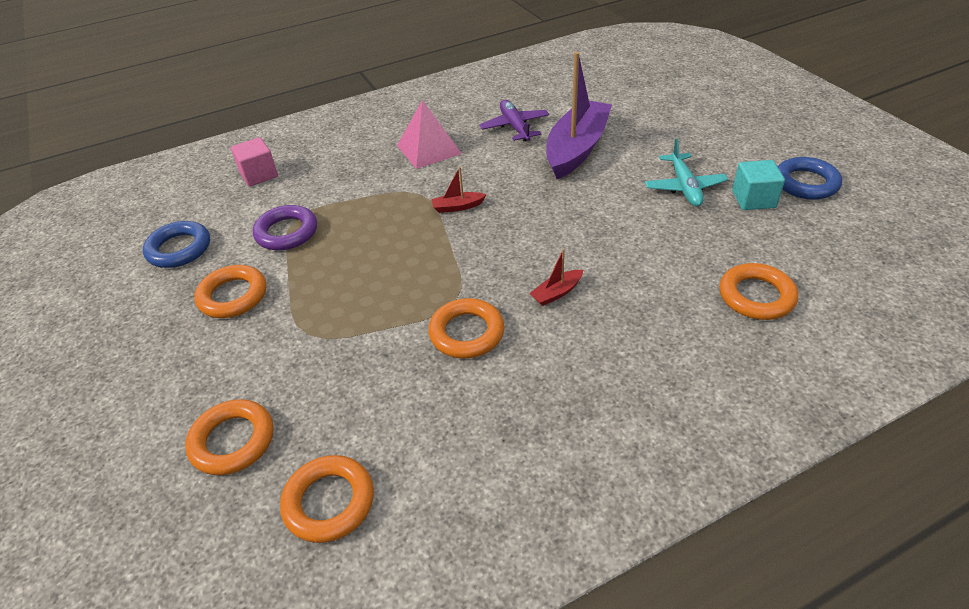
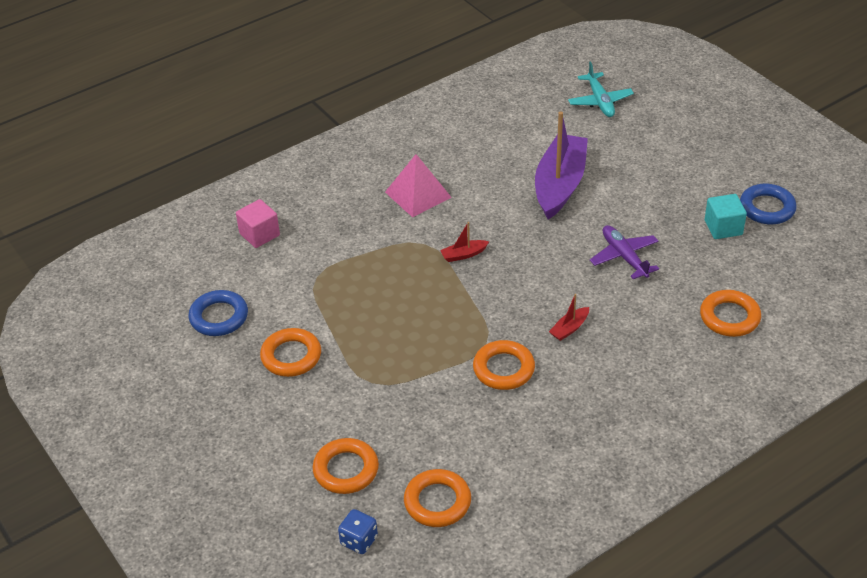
camera: 10 degrees left, 0 degrees up
(205, 547) = (359, 540): none -> blue dice
(286, 232) = (313, 292): purple ring -> none
(515, 127) = (495, 163): purple plane -> purple plane (624, 257)
(684, 187) = (663, 219): turquoise plane -> turquoise plane (600, 101)

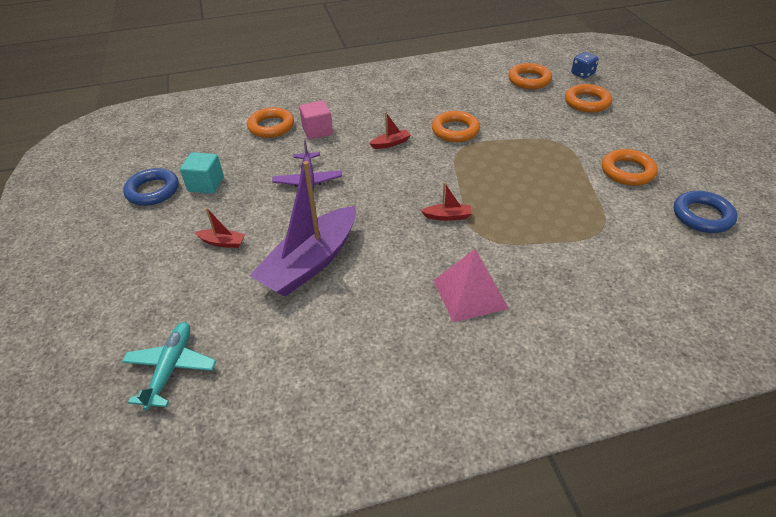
camera: 160 degrees left, 0 degrees up
(259, 234) = (669, 292): pink cube -> pink cube (317, 131)
(648, 181) = (222, 242): none -> red boat

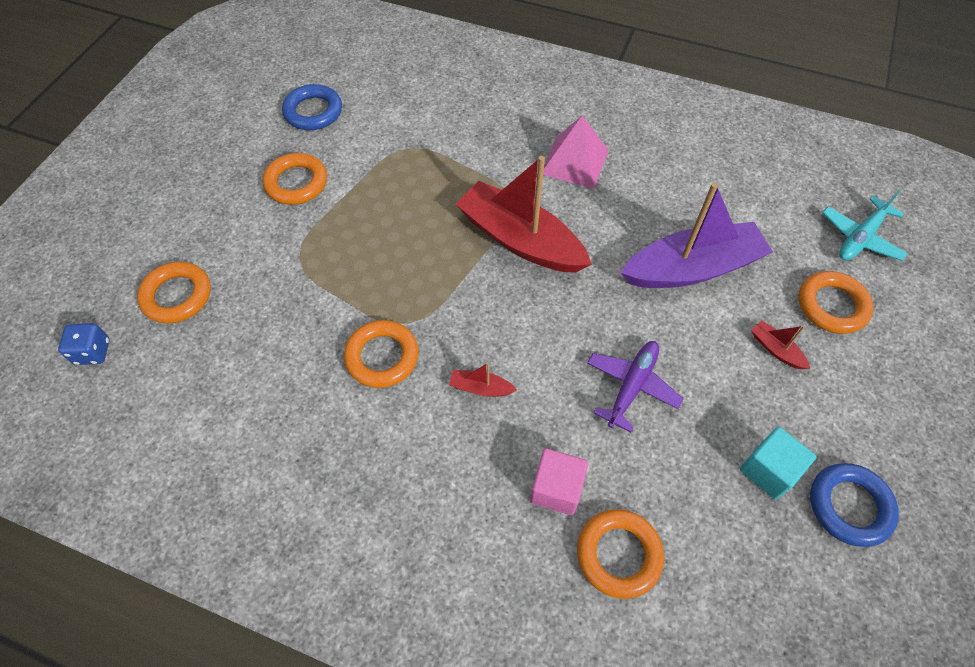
camera: 145 degrees left, 15 degrees up
(448, 216) = (520, 240): red boat -> red boat, size x2.49
(529, 80) = (169, 392): orange ring -> orange ring (832, 305)

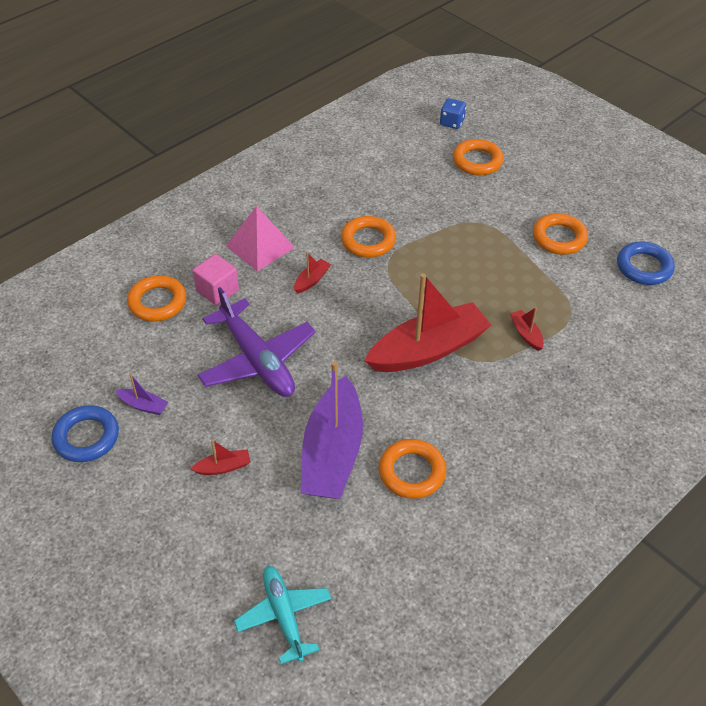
camera: 115 degrees right, 10 degrees down
(453, 173) = (526, 334): none -> red boat
(574, 161) = (500, 425): pink pyramid -> pink pyramid (260, 246)
(631, 386) = (257, 360): purple plane -> purple plane, size x1.57
(768, 470) = (143, 405): turquoise cube -> purple boat
(832, 305) = (233, 536): orange ring -> orange ring (412, 472)

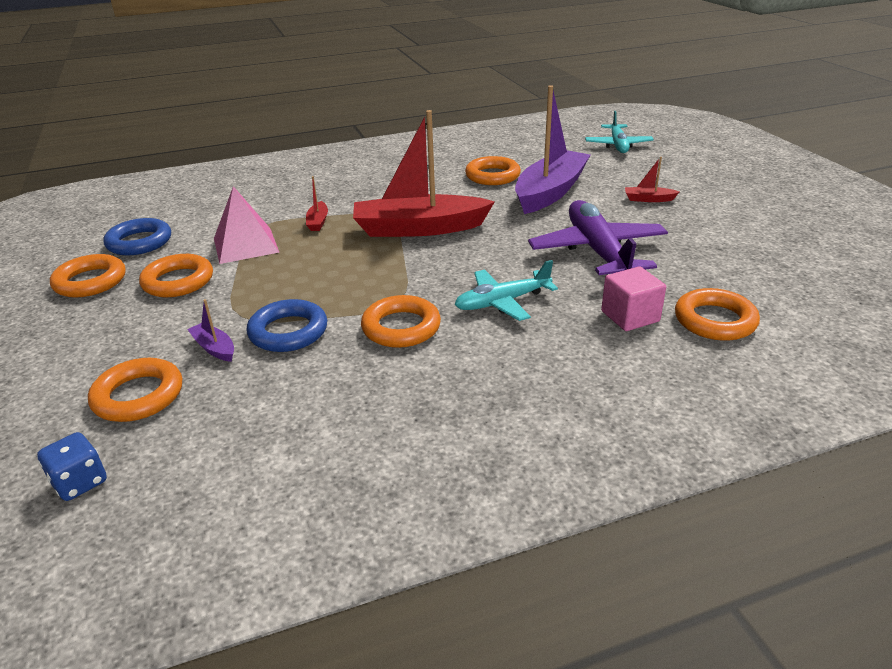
camera: 155 degrees left, 15 degrees down
(86, 437) = (784, 233): blue ring -> blue ring (288, 331)
(143, 405) = (726, 242): purple boat -> purple boat (214, 348)
(260, 246) = (554, 353): pink pyramid -> pink pyramid (245, 245)
(312, 280) = (502, 302): red boat -> turquoise plane
(620, 221) = (90, 281): none -> orange ring

